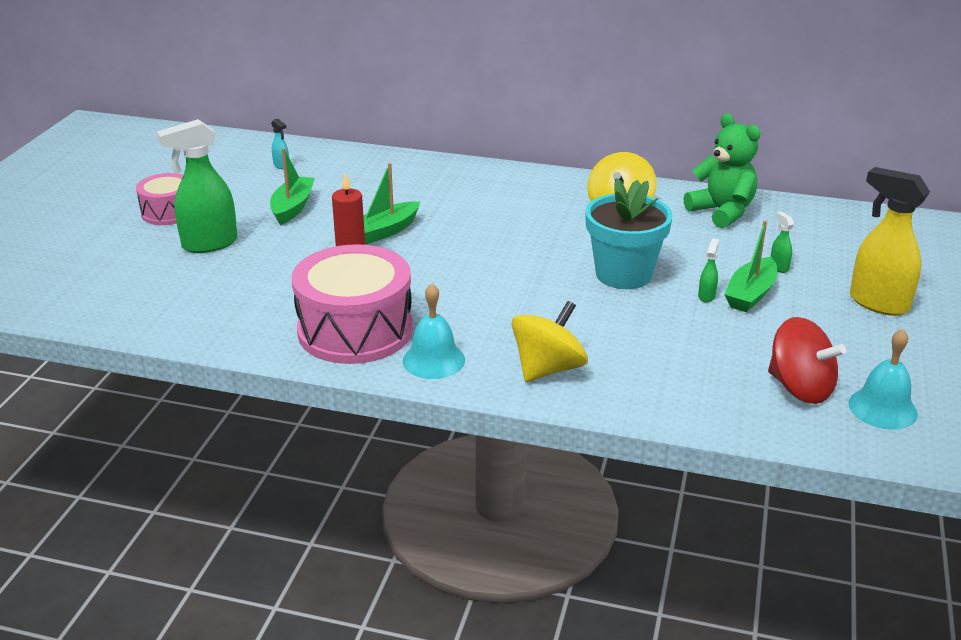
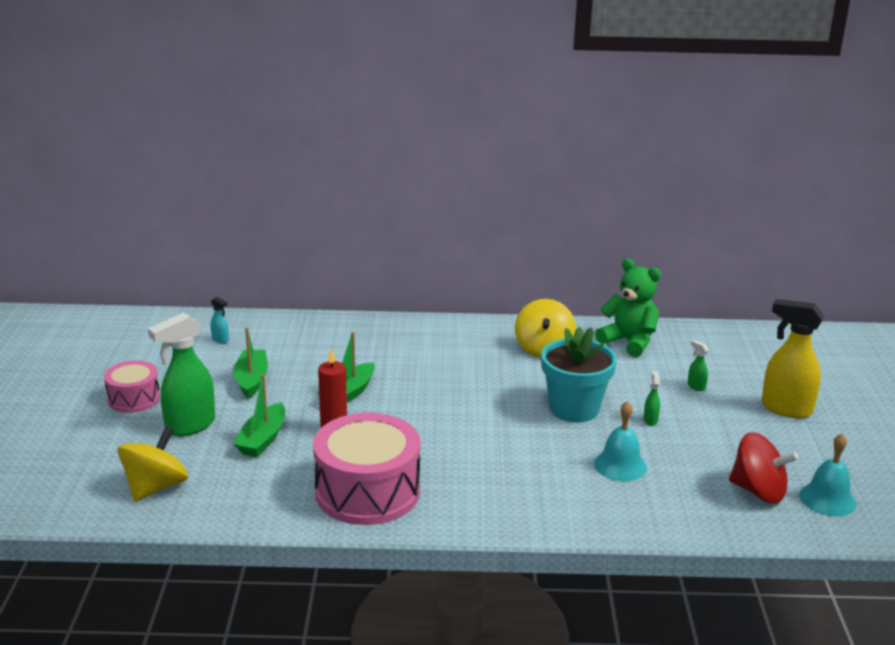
camera: 15 degrees left, 5 degrees down
(433, 360) = (450, 510): turquoise bell -> turquoise bell (620, 465)
(548, 369) = (551, 504): yellow spinning top -> yellow spinning top (155, 487)
(750, 294) = (684, 414): green boat -> green boat (262, 439)

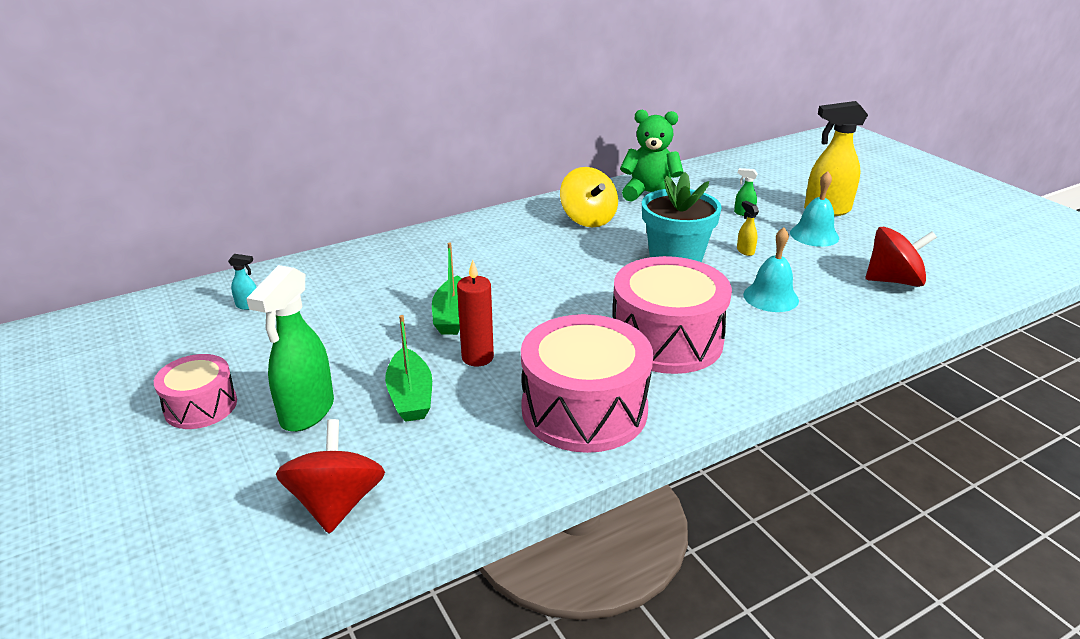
camera: 30 degrees left, 5 degrees up
(155, 487) = (337, 503): yellow spinning top -> red spinning top
(251, 380) = (330, 337): green boat -> none
(488, 467) = (666, 340): none -> pink drum
(650, 420) = (745, 251): green spray bottle -> yellow spray bottle
(827, 499) = (944, 269): turquoise bell -> turquoise bell (814, 235)

